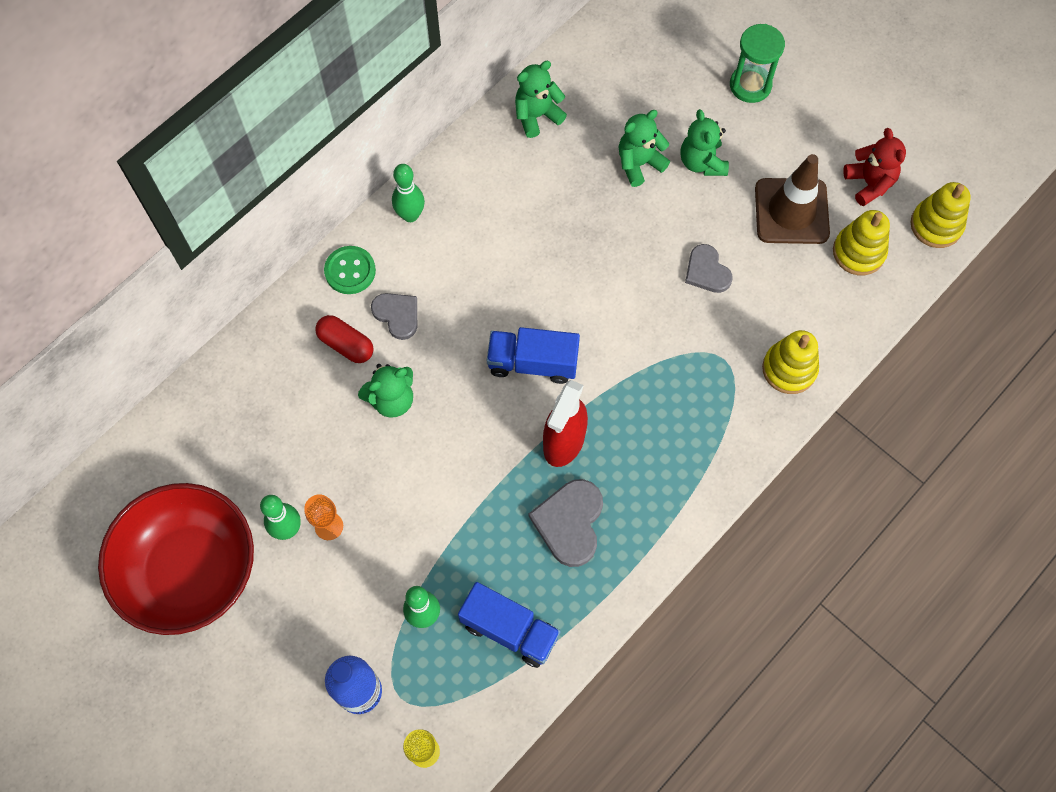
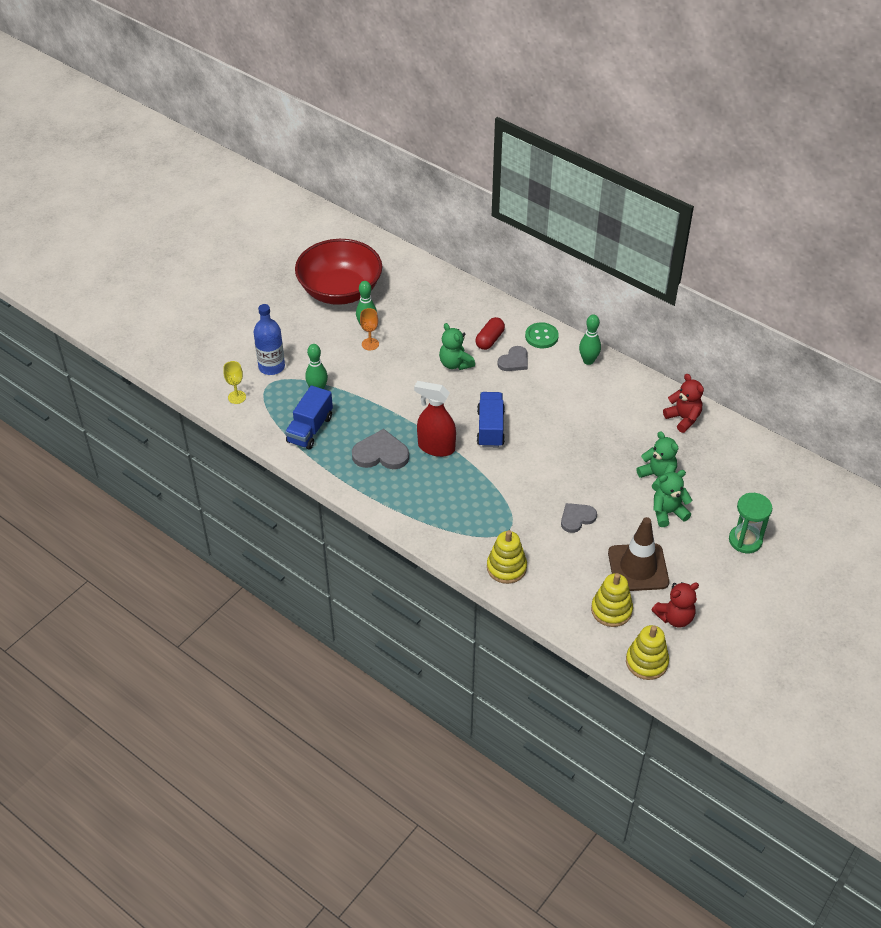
camera: 85 degrees right, 20 degrees down
(537, 116) = (683, 418): green teddy bear -> red teddy bear

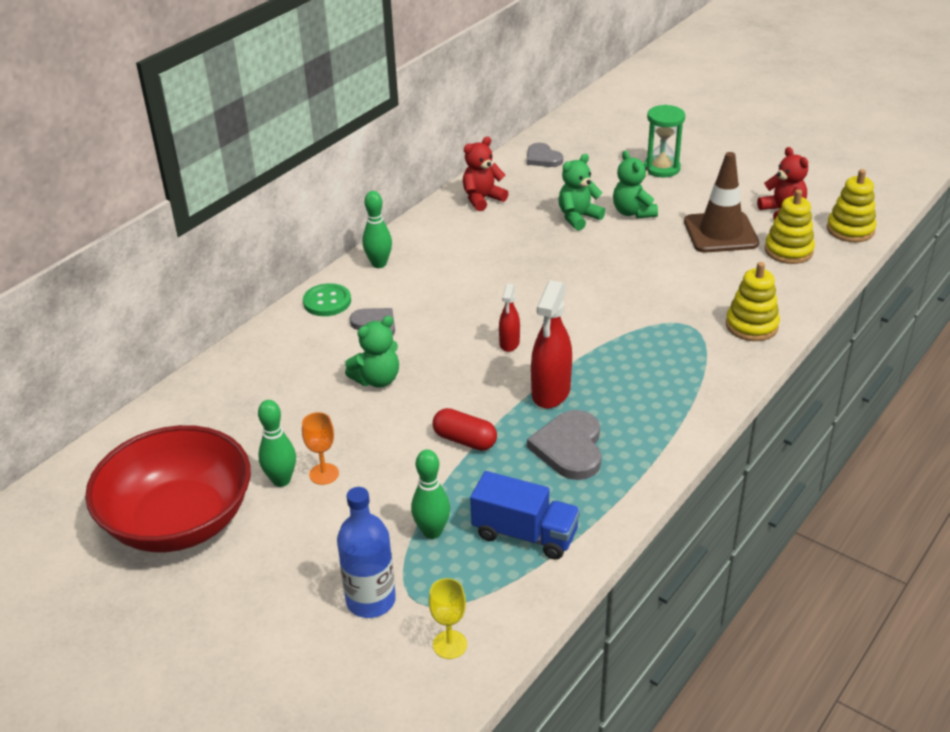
camera: 90 degrees left, 10 degrees down
(490, 340) = (328, 348): red capsule -> red capsule (465, 440)
(490, 428) = (509, 343): blue truck -> red spray bottle
(577, 518) = (656, 273): grey heart -> grey heart (542, 158)

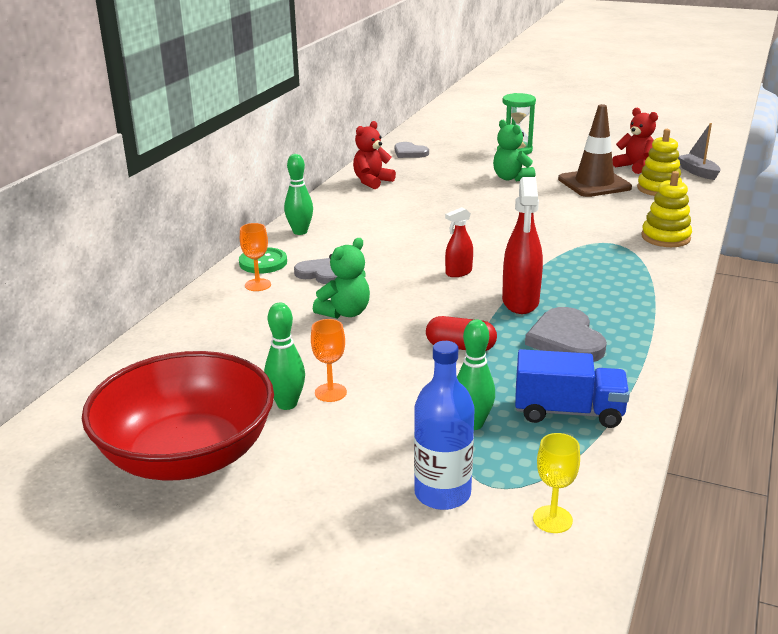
camera: 15 degrees left, 10 degrees down
(311, 331) = (258, 285): none -> orange goblet
(509, 343) = (458, 272): red spray bottle -> red spray bottle turned 60 degrees clockwise
(578, 218) = (465, 185): green teddy bear -> none
(850, 230) = (697, 172): yellow stacking toy -> grey boat

